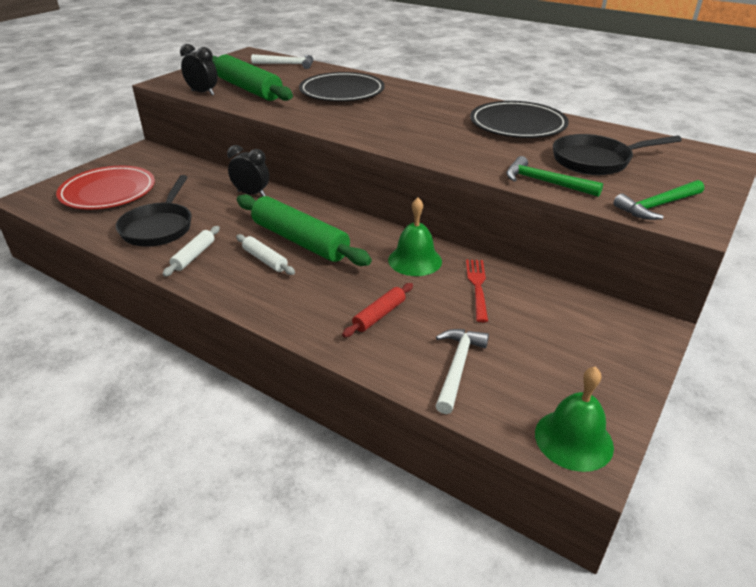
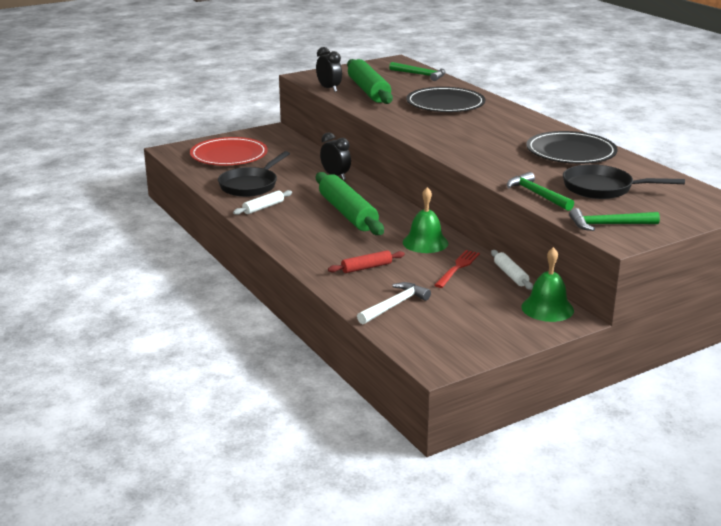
camera: 25 degrees right, 10 degrees down
(265, 260) = (312, 220): white rolling pin -> white rolling pin (510, 275)
(288, 64) = (420, 75): white hammer -> green hammer
(573, 439) = (435, 355): green bell -> green bell (547, 308)

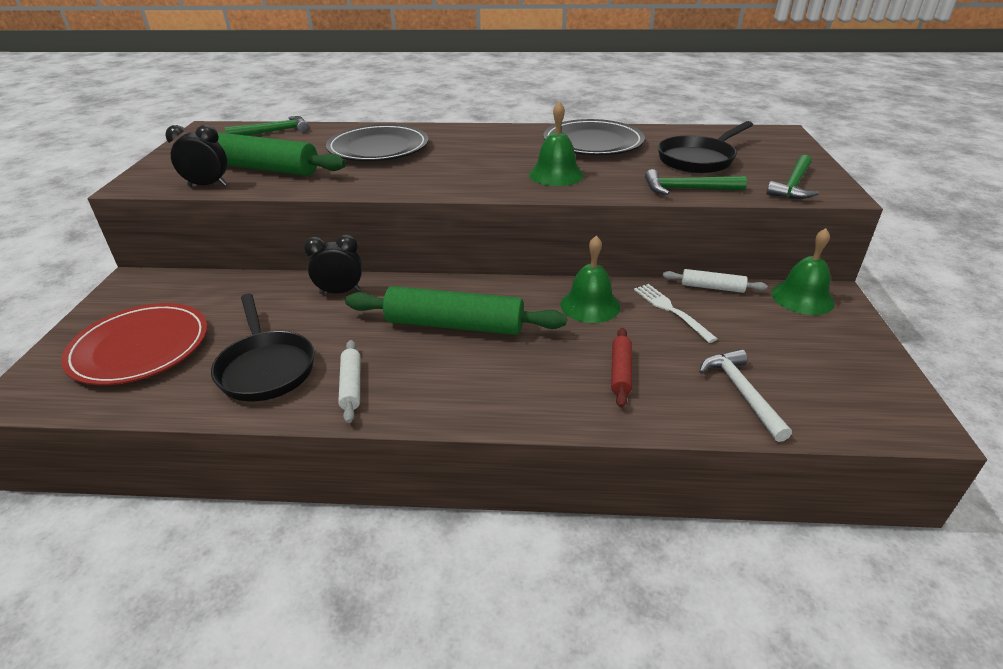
camera: 55 degrees left, 10 degrees up
(458, 267) = (670, 310): red fork -> white fork
(491, 155) = (556, 174): none -> green bell

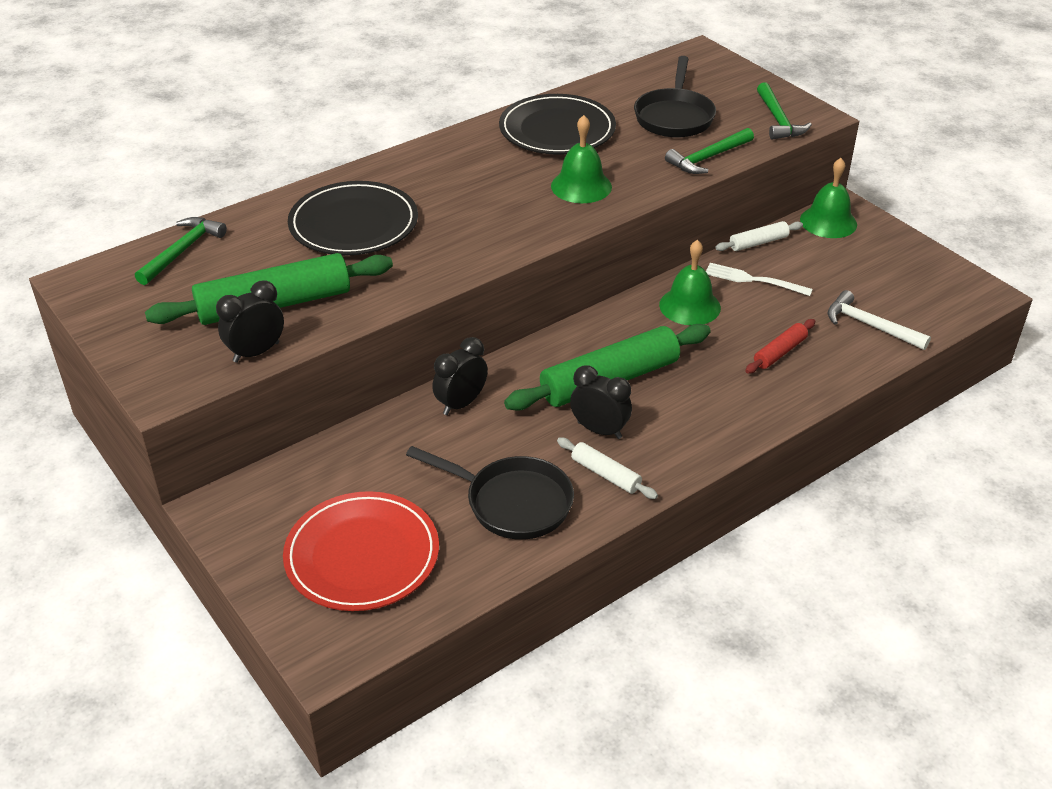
camera: 40 degrees left, 5 degrees up
(395, 353) = (599, 430): none -> black clock
(620, 372) = (780, 352): red rolling pin -> red rolling pin turned 75 degrees clockwise

